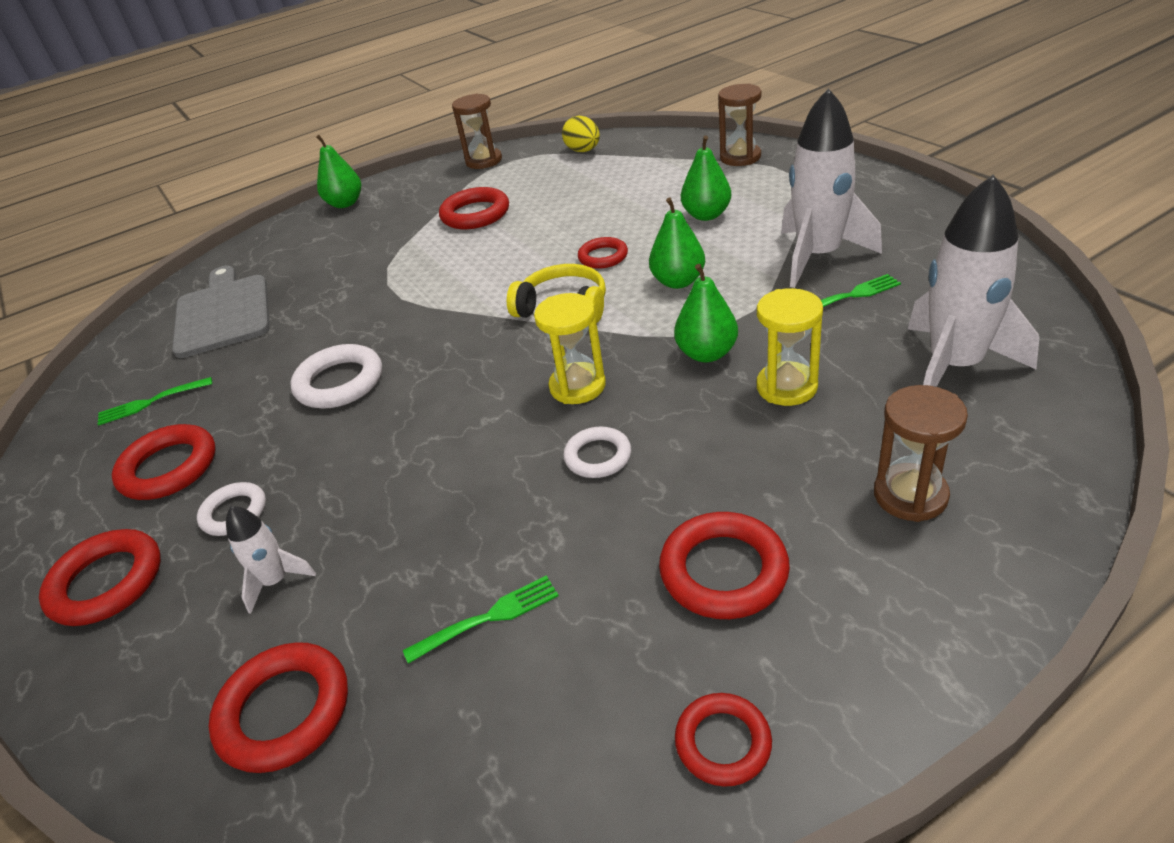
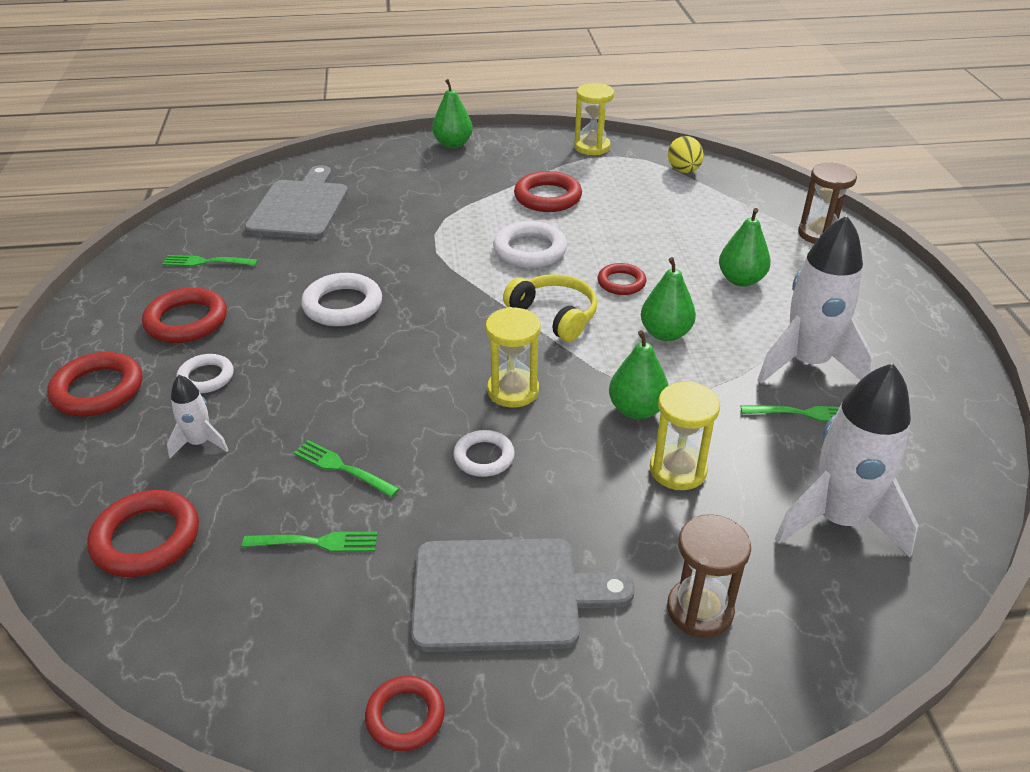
camera: 20 degrees right, 0 degrees up
(459, 532) = (342, 468): none -> green fork
(484, 161) = (592, 147): brown hourglass -> yellow hourglass
(494, 263) = (530, 250): none -> white ring
(723, 571) = (505, 594): red ring -> grey cutting board

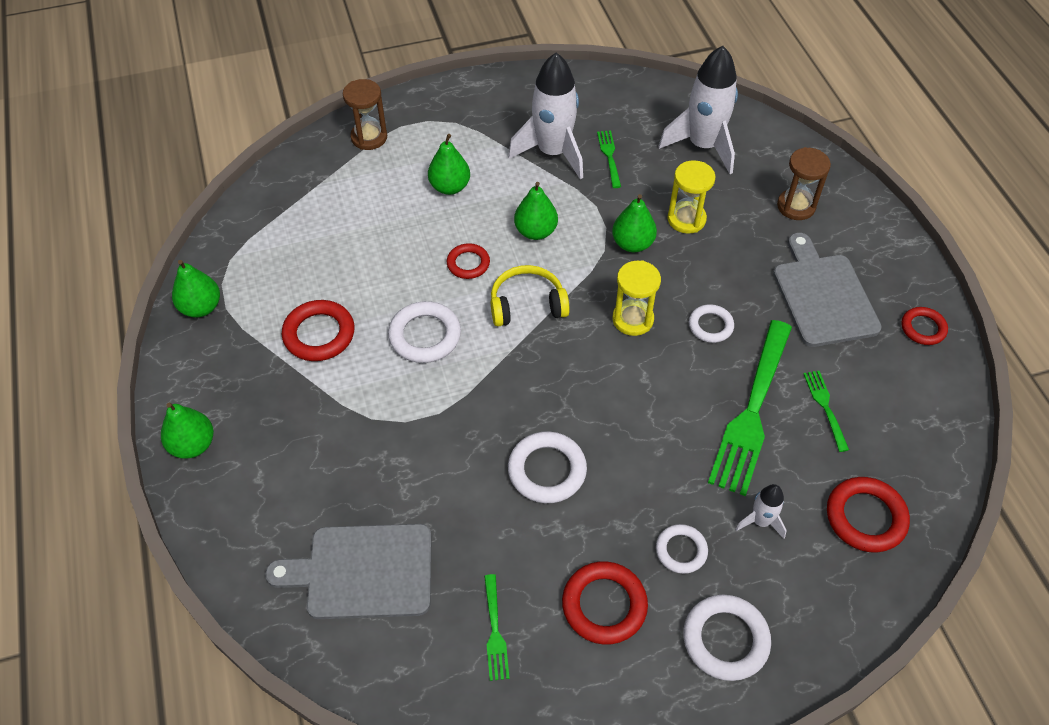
camera: 100 degrees left, 15 degrees up
(98, 390) = (725, 639): red ring -> white ring
(342, 468) = (752, 411): green fork -> green fork, size x2.20
(554, 315) = (527, 305): yellow headphones -> yellow headphones turned 45 degrees clockwise
(592, 147) = (201, 307): yellow hourglass -> green pear
(683, 171) = (255, 228): yellow egg -> none

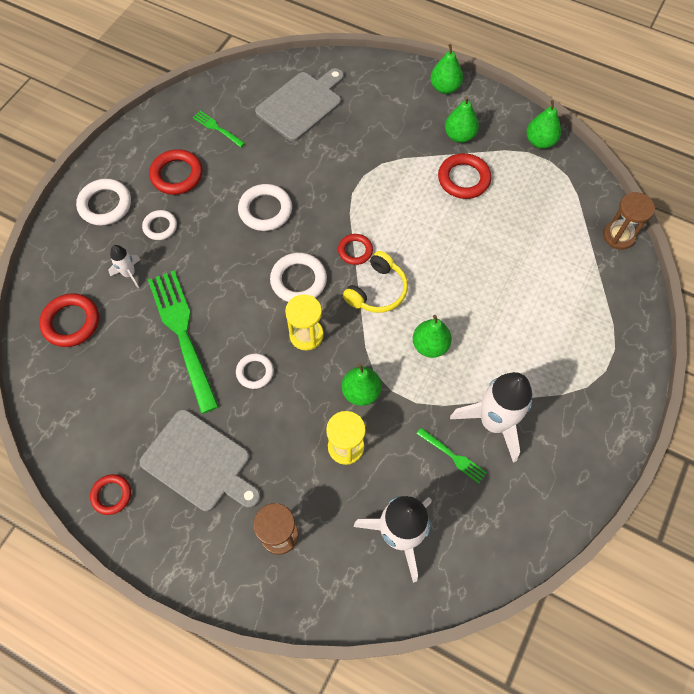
camera: 135 degrees right, 10 degrees up
(369, 137) = (619, 321): brown hourglass -> brown hourglass (618, 236)
(425, 336) = (409, 224): white ring -> white ring (298, 280)
(450, 187) = (521, 330): green pear -> green pear (459, 136)
(468, 263) = (442, 287): red ring -> red ring (355, 251)
(825, 407) = (140, 374): green fork -> none

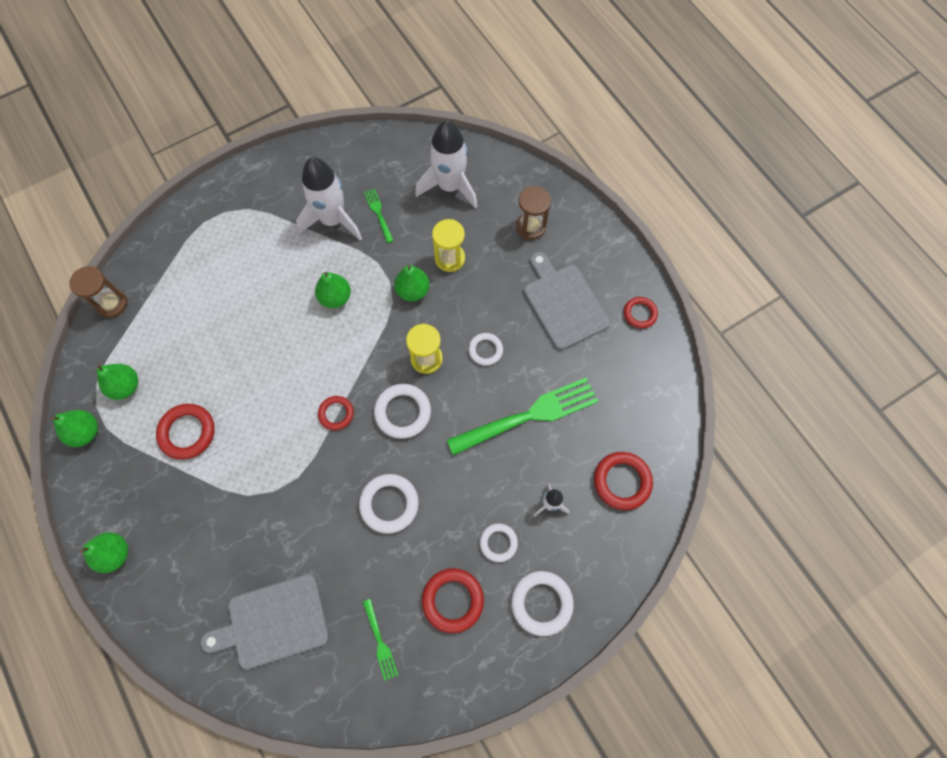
camera: 150 degrees left, 5 degrees up
(182, 334) = (528, 416): green fork -> green fork turned 120 degrees counterclockwise
(377, 290) = (343, 366): yellow headphones -> none
(459, 136) = (151, 484): green pear -> green pear (126, 386)

